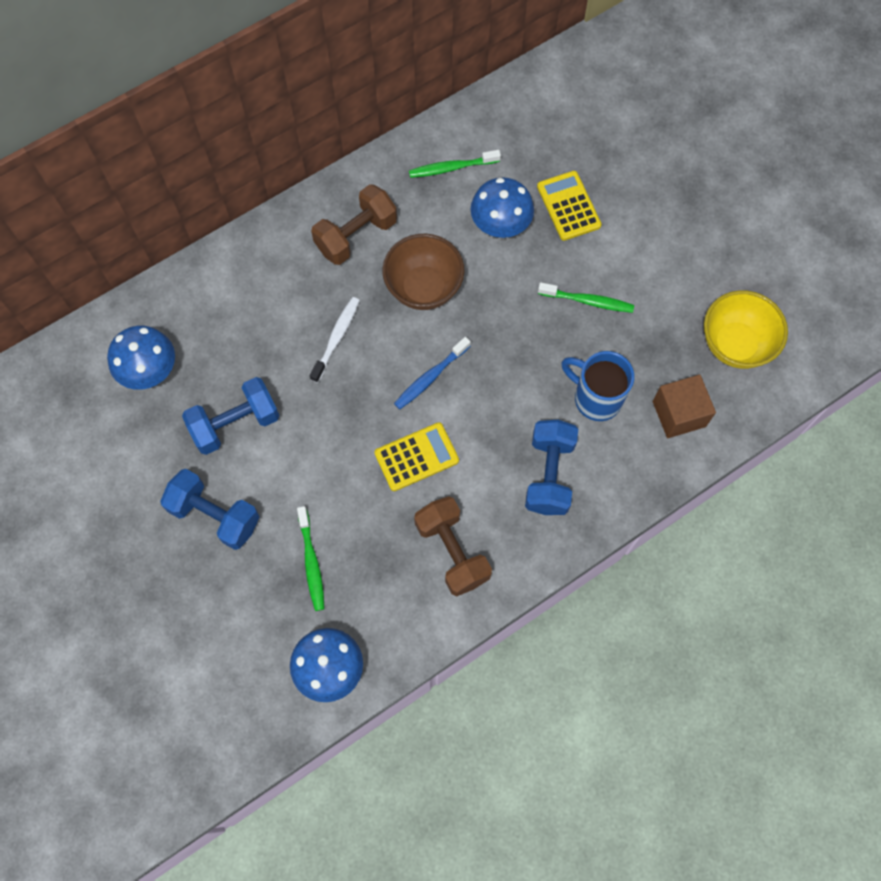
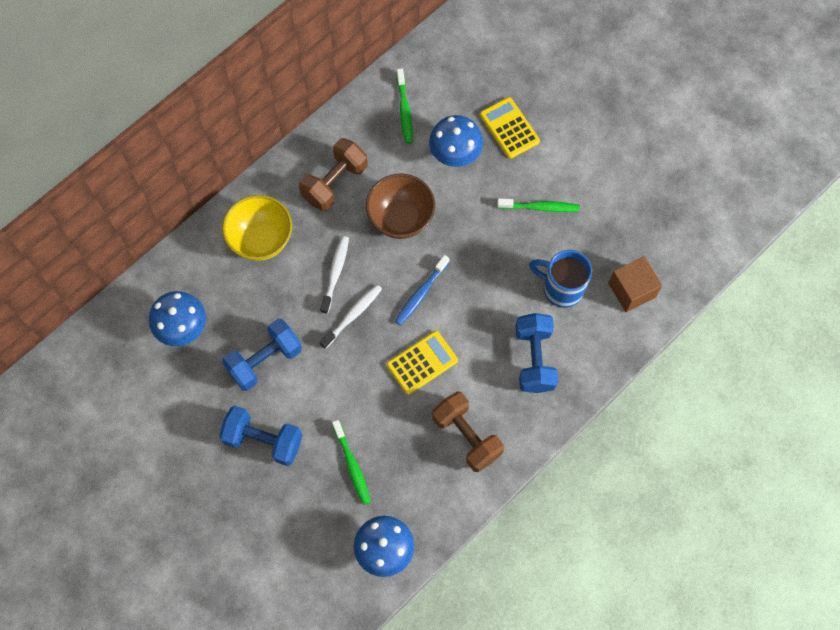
camera: 10 degrees left, 0 degrees up
(347, 389) = (353, 315): none -> white toothbrush
(451, 168) = (404, 110): green toothbrush -> green toothbrush turned 75 degrees counterclockwise
(735, 344) = (668, 224): yellow bowl -> yellow bowl (261, 240)

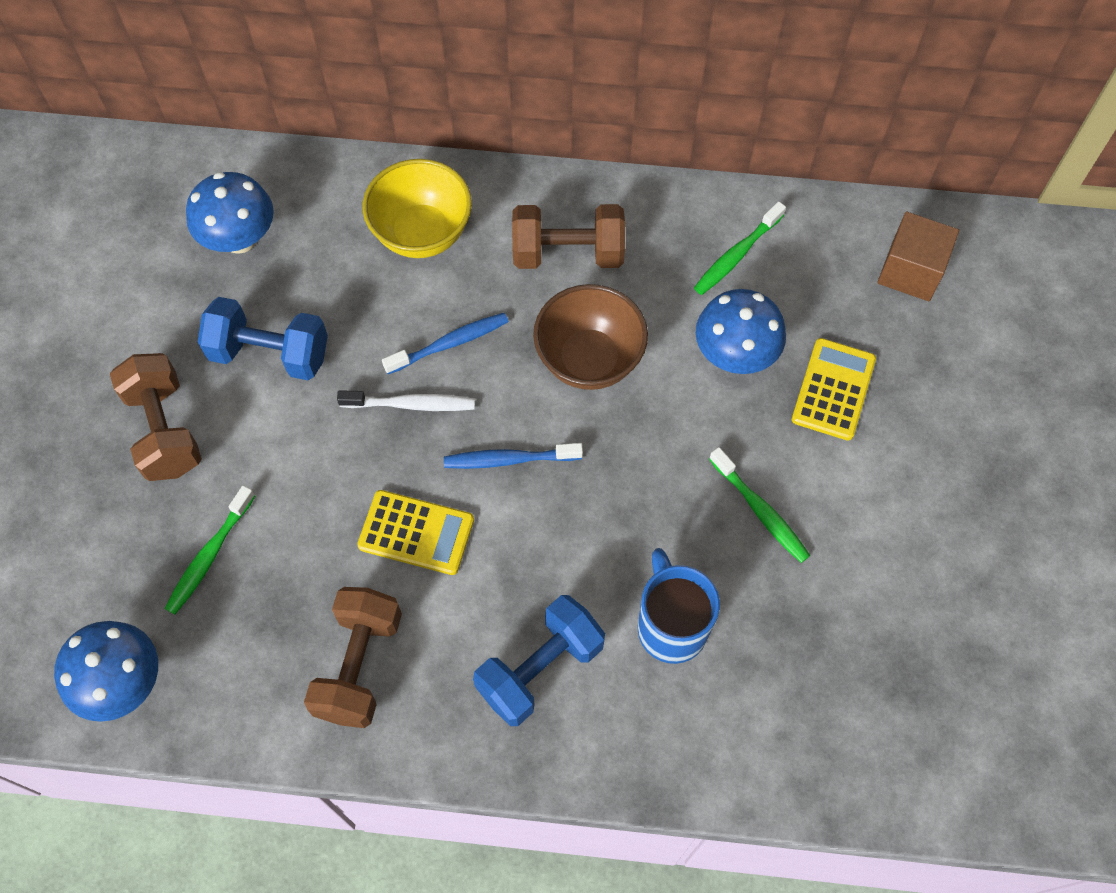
camera: 50 degrees right, 5 degrees down
(263, 440) = (165, 430): blue dumbbell -> brown dumbbell
(335, 273) = (450, 343): white toothbrush -> blue toothbrush
(631, 290) = (753, 722): brown cube -> brown cube (910, 271)

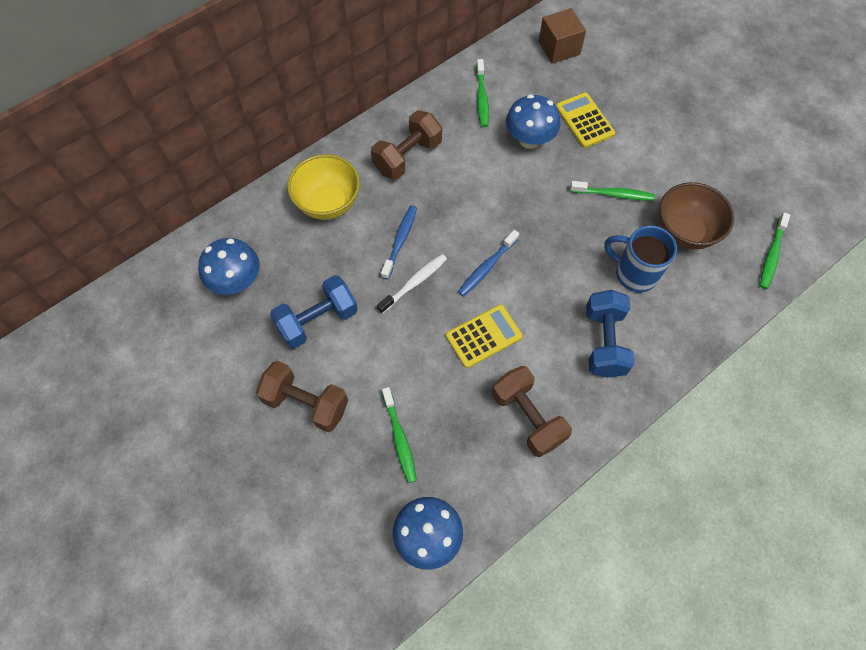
camera: 45 degrees left, 0 degrees up
(589, 360) = (471, 194): brown bowl -> brown bowl (685, 232)
(875, 770) = (771, 255): none -> green toothbrush

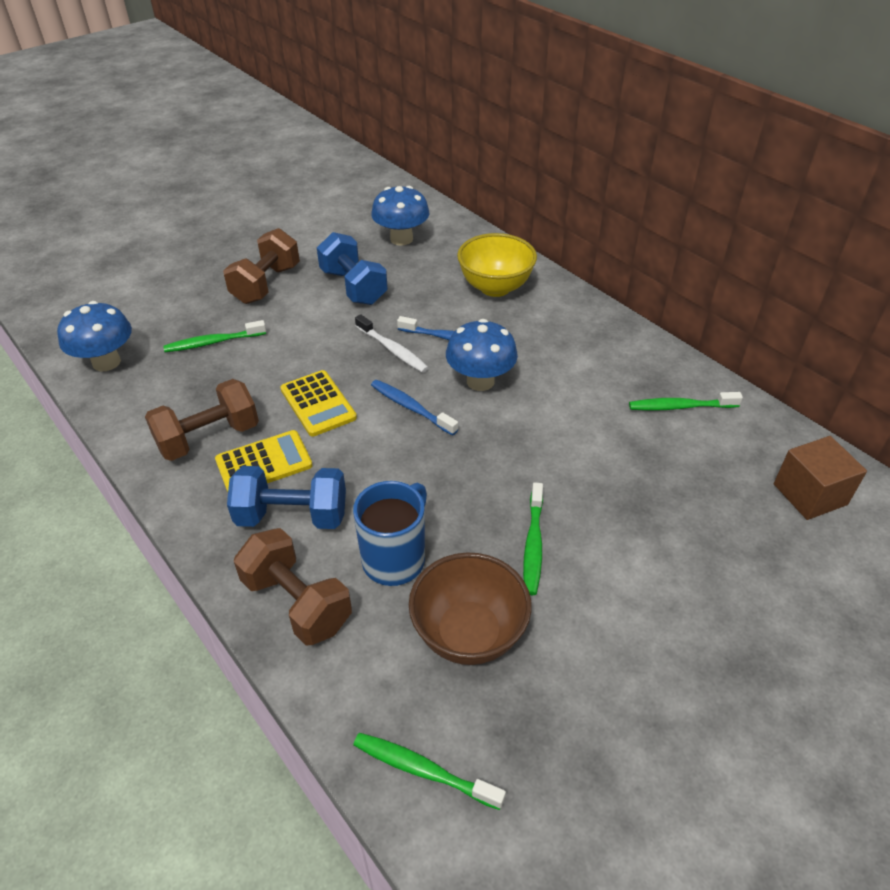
camera: 90 degrees right, 20 degrees down
(407, 157) = (568, 342): brown dumbbell -> brown dumbbell (297, 603)
(529, 140) = (617, 453): blue mushroom -> blue mushroom (480, 381)
(584, 120) = (668, 518): yellow calculator -> yellow calculator (264, 463)

